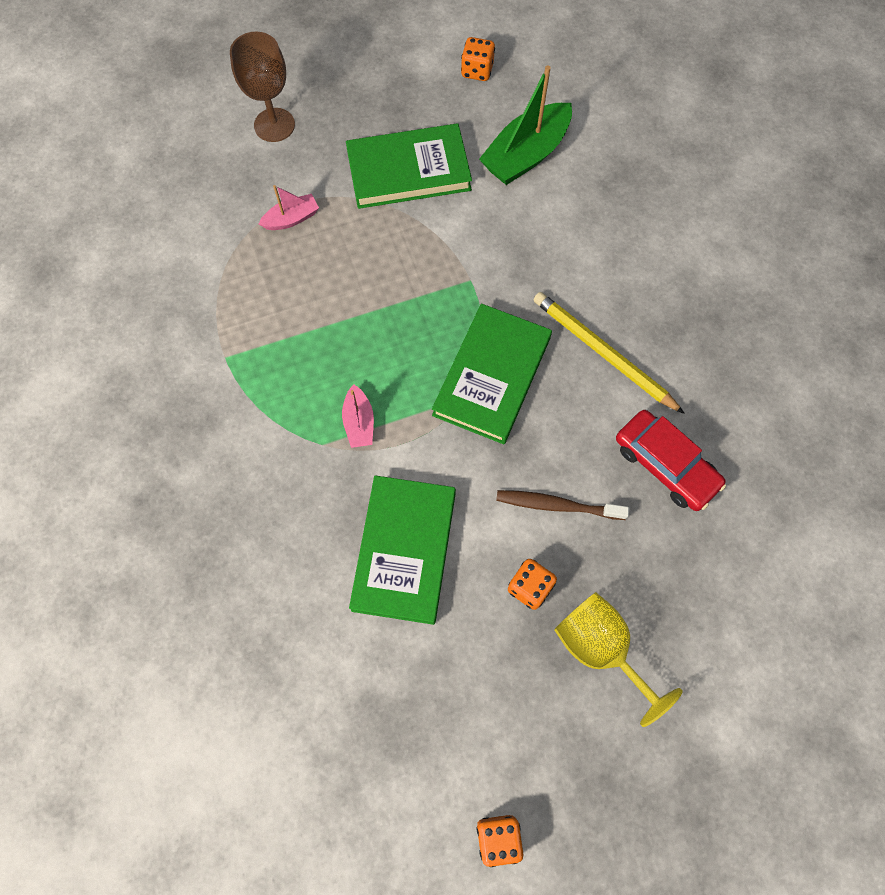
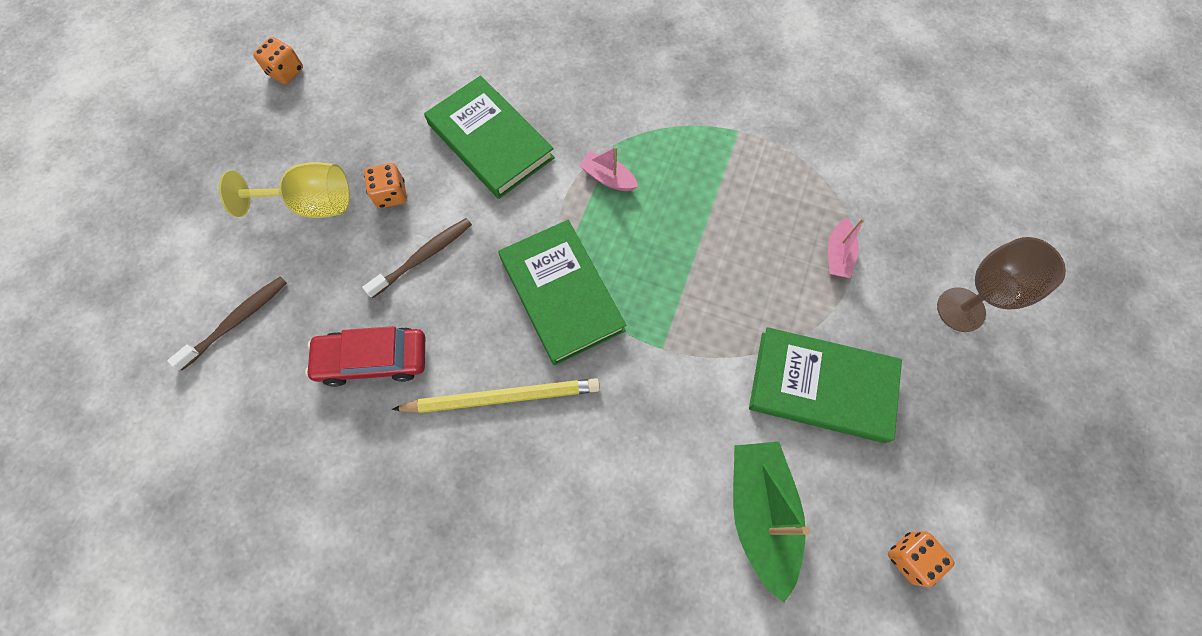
camera: 130 degrees right, 0 degrees up
(408, 171) = (821, 386): green book -> green book turned 75 degrees clockwise
(742, 600) = (237, 321): none -> brown toothbrush

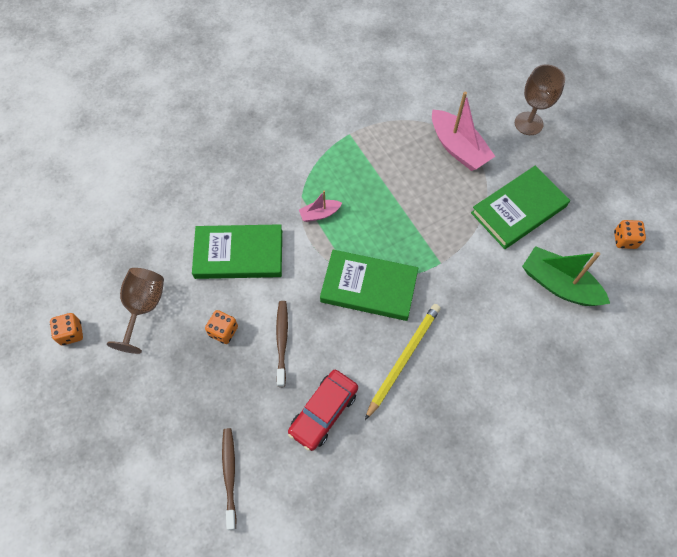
camera: 50 degrees left, 5 degrees down
(312, 204) = (187, 380): yellow goblet -> none
(360, 107) = (143, 308): none -> brown goblet
(837, 255) = (458, 148): pink boat -> pink boat, size x1.92

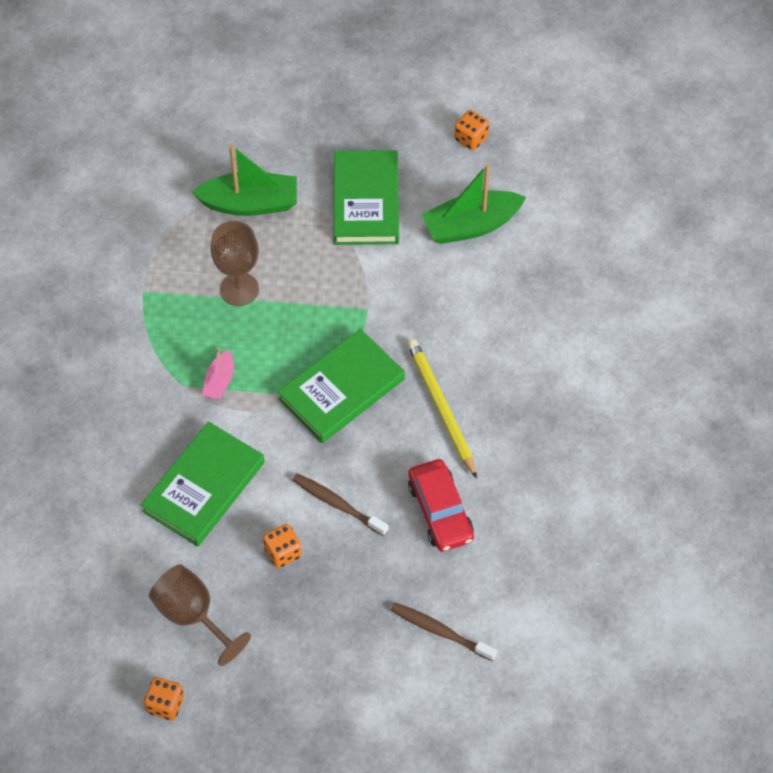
camera: 55 degrees left, 5 degrees down
(458, 148) = (250, 203): pink boat -> green boat
(528, 123) = (276, 121): brown goblet -> brown goblet (239, 289)

